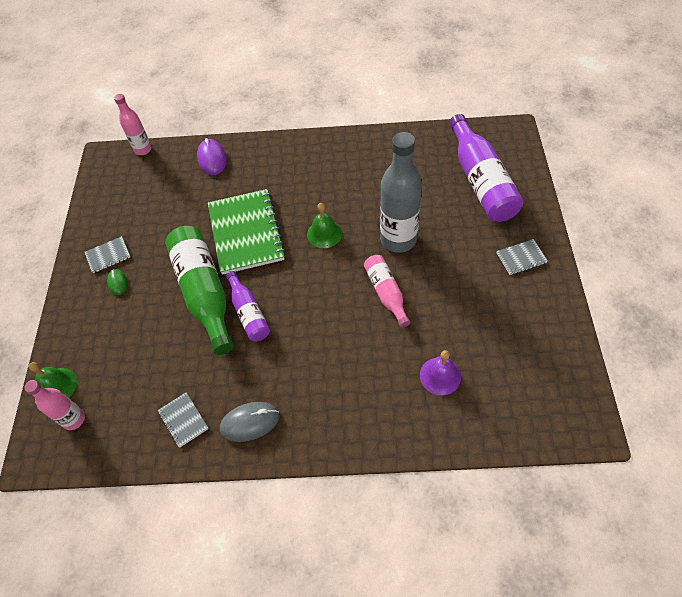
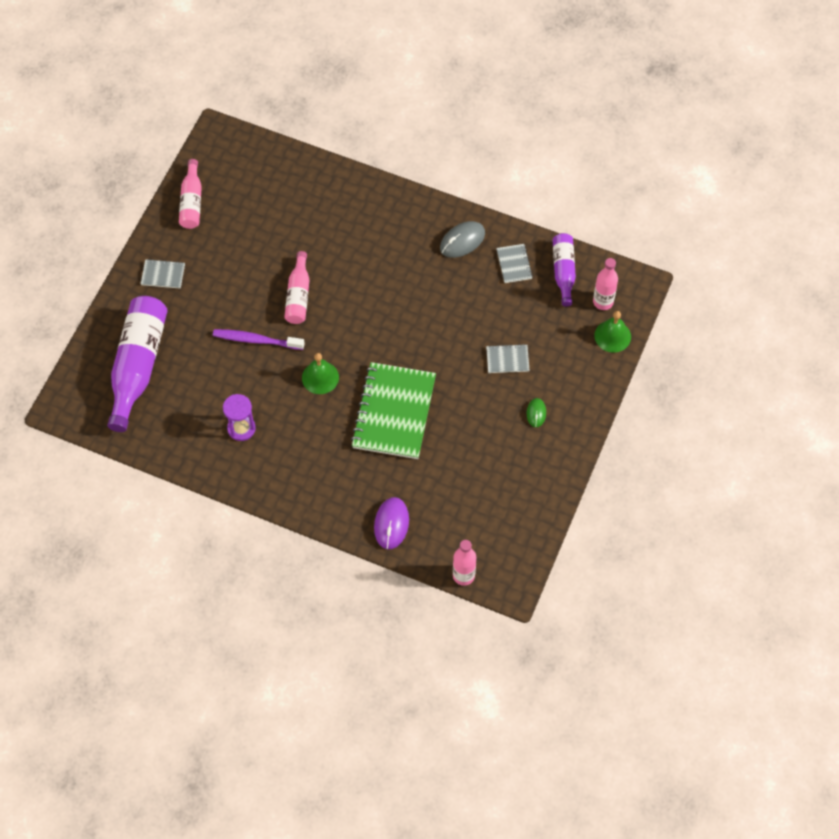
camera: 160 degrees left, 5 degrees up
(108, 255) = (538, 448): grey notebook -> grey notebook (507, 359)
(204, 292) = (458, 367): green bottle -> none
(248, 313) = (426, 329): purple bottle -> purple bottle (563, 271)
(250, 422) = (462, 241): grey mouse -> grey mouse turned 45 degrees counterclockwise
(365, 172) = (241, 428): none -> purple hourglass
(398, 239) = (256, 340): grey bottle -> purple toothbrush
(440, 376) = (298, 212): purple bell -> none
(553, 338) = (191, 202): none -> pink bottle

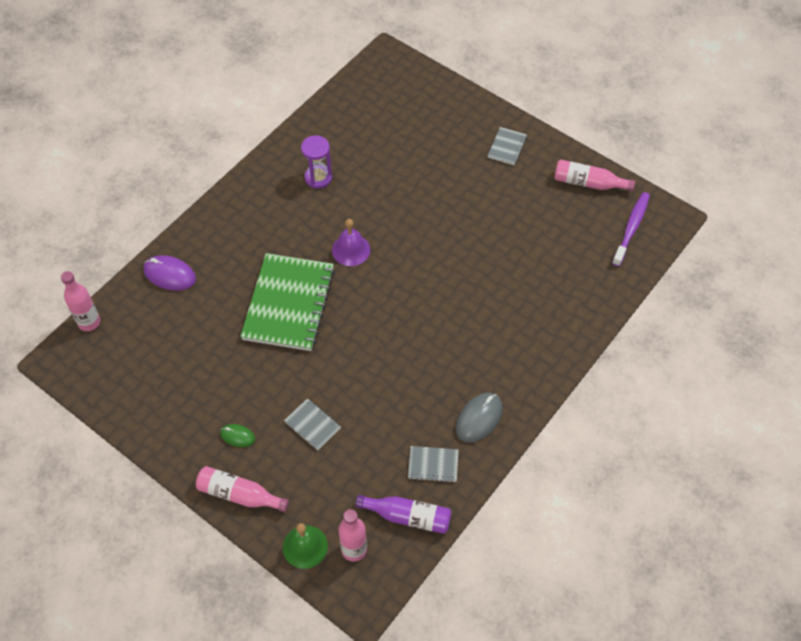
camera: 105 degrees right, 5 degrees down
(138, 366) = (412, 114): purple bottle -> none
(256, 340) = (410, 206): purple toothbrush -> purple toothbrush (631, 228)
(298, 295) = (452, 250): pink bottle -> pink bottle (239, 494)
(320, 377) = (351, 250): green bell -> purple bell
(394, 412) = (289, 304): green notebook -> green notebook turned 75 degrees clockwise
(462, 241) = (479, 418): grey mouse -> grey mouse turned 60 degrees clockwise
(507, 359) = (312, 425): grey notebook -> grey notebook turned 60 degrees counterclockwise

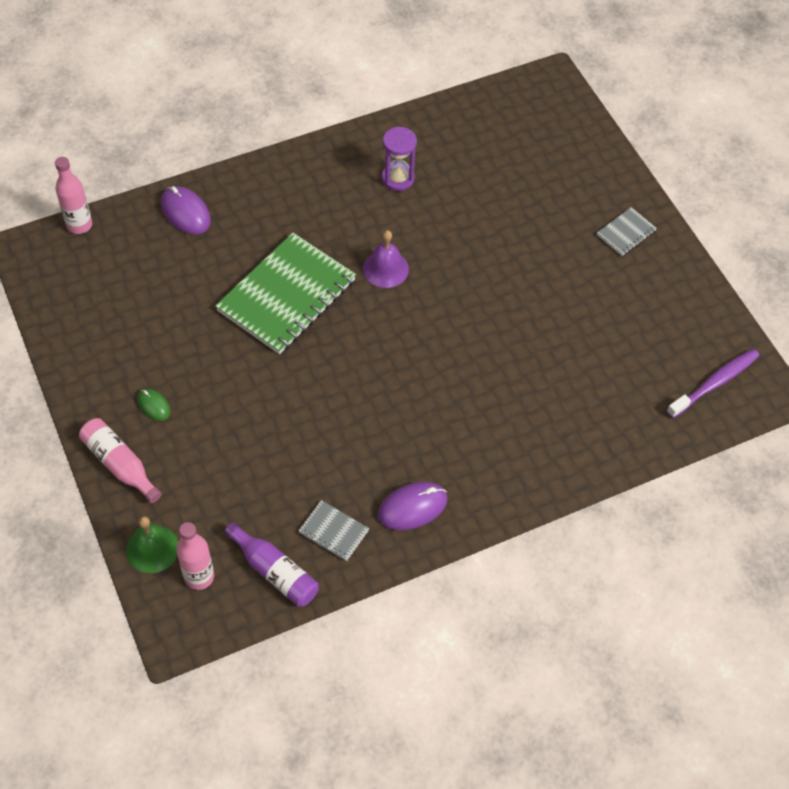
camera: 25 degrees right, 0 degrees up
(312, 425) = (235, 430): grey notebook -> none
(479, 418) = (412, 507): grey mouse -> purple mouse
(588, 183) = (695, 312): pink bottle -> none

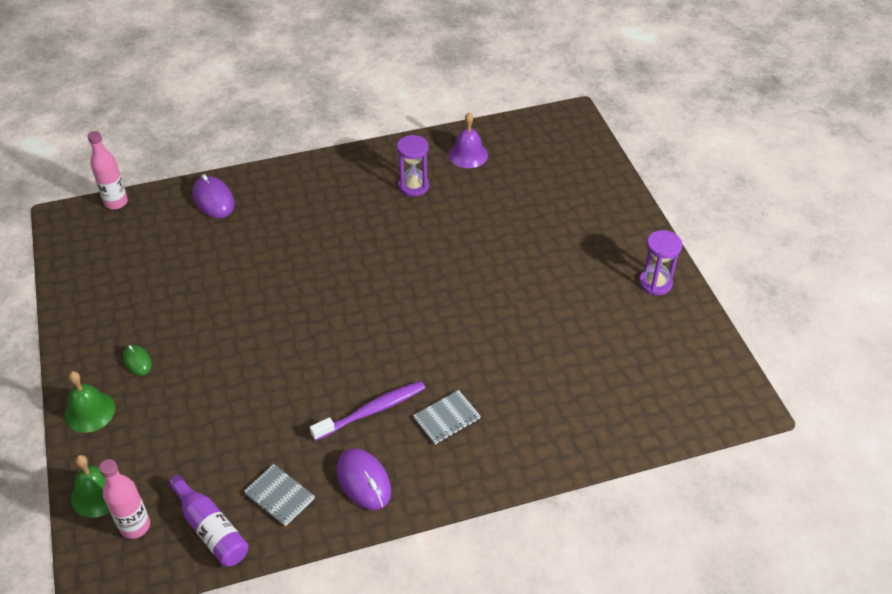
camera: 10 degrees right, 10 degrees down
(120, 464) = (90, 411): pink bottle -> green bell
(287, 296) = (287, 276): green notebook -> none
(385, 269) = (385, 261): purple bell -> purple bell (468, 154)
(412, 507) = (363, 480): purple mouse -> purple mouse turned 75 degrees clockwise
(626, 233) = (622, 248): grey notebook -> grey notebook (447, 418)
(665, 269) = (655, 283): none -> purple hourglass
(714, 383) = (691, 391): purple toothbrush -> purple toothbrush (372, 411)

